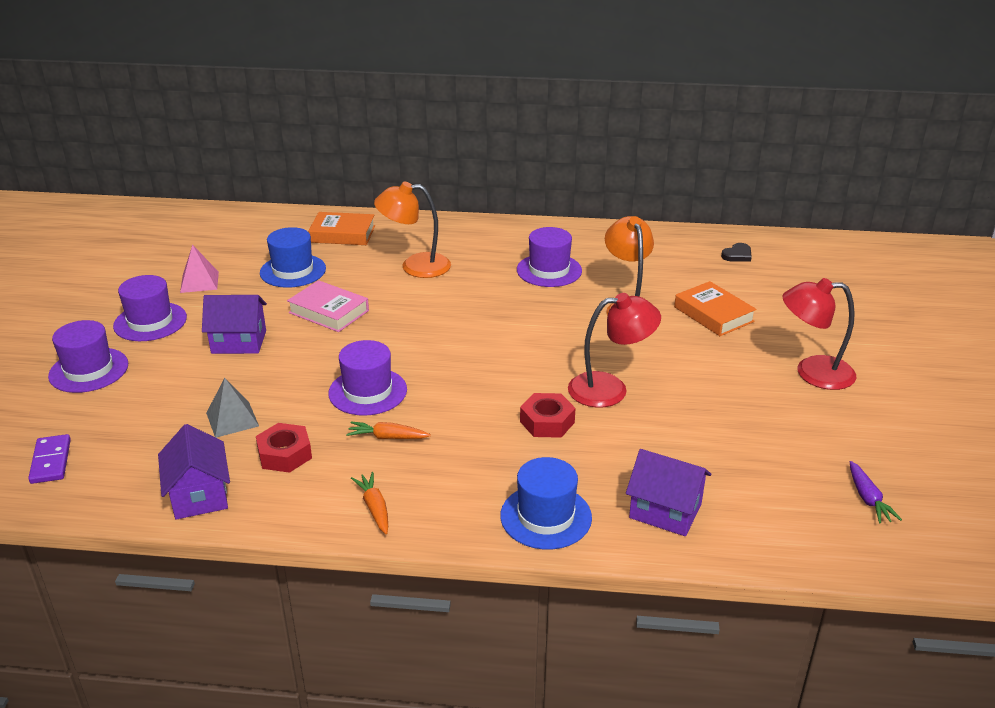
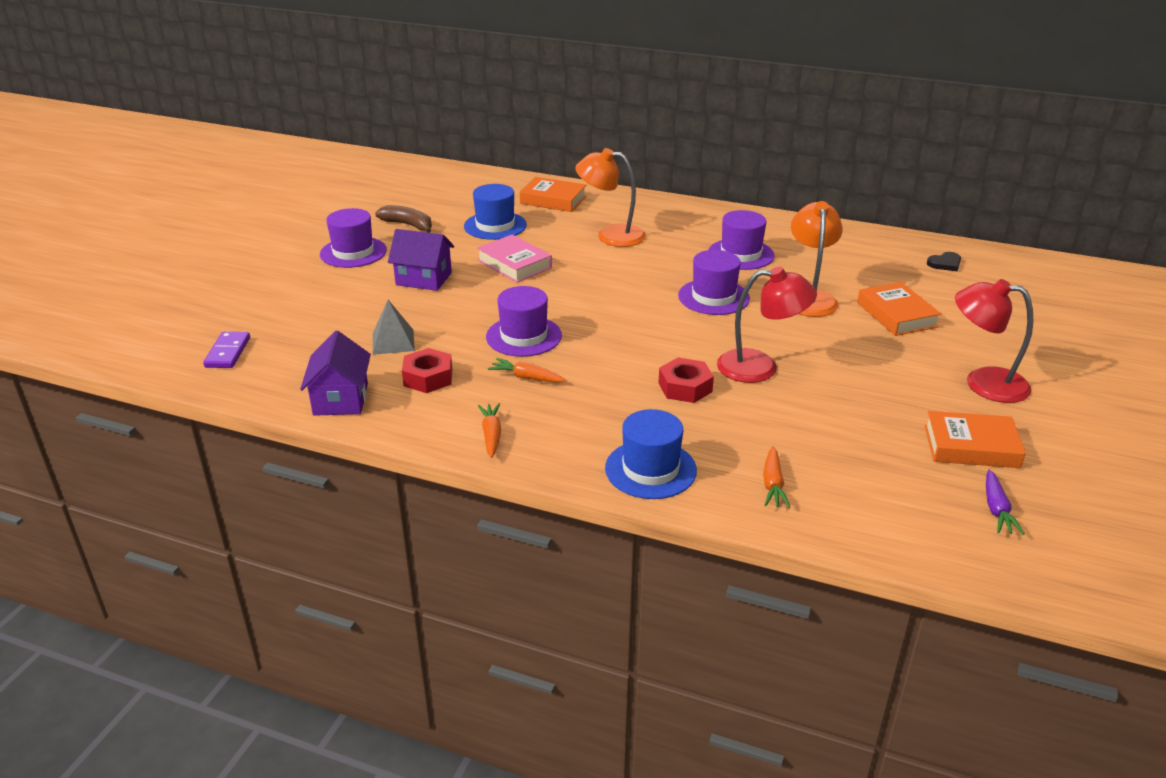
camera: 15 degrees right, 0 degrees up
(89, 370) = (286, 284): purple hat -> purple hat (713, 297)
(199, 282) = (408, 225): pink pyramid -> brown banana
(665, 511) = (773, 484): purple house -> orange carrot
(824, 439) = (971, 446): none -> orange book

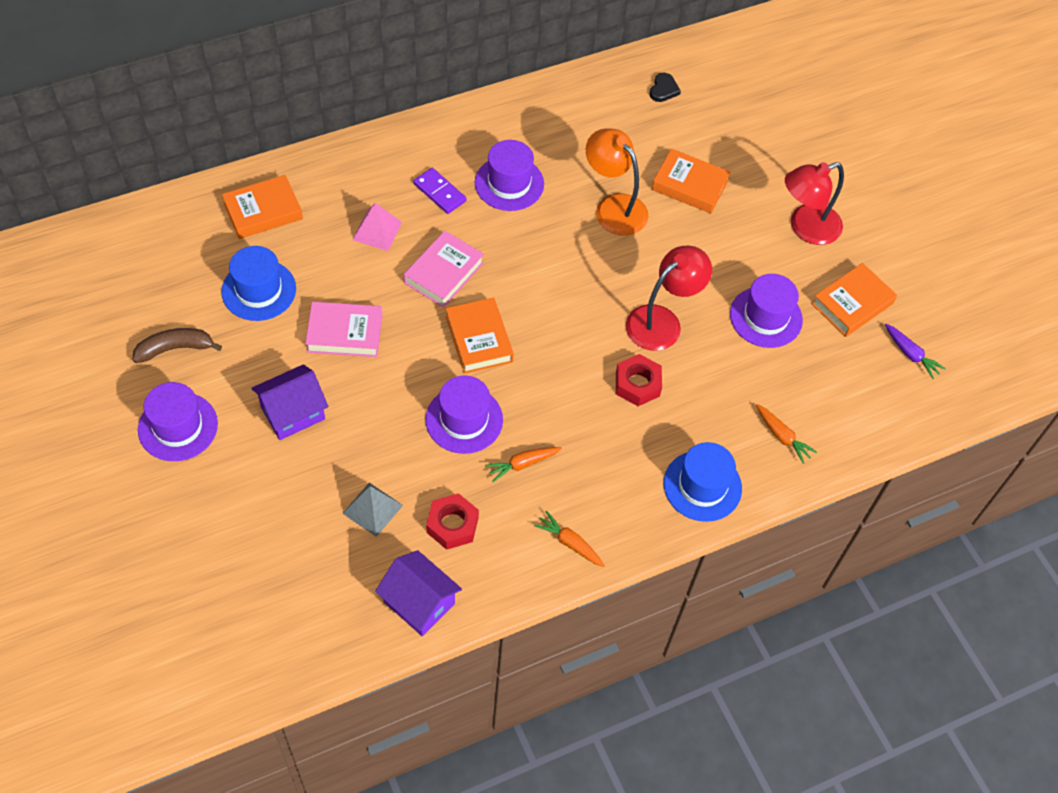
camera: 50 degrees left, 25 degrees up
(228, 352) = (254, 635): purple domino -> purple domino (439, 192)
(599, 308) = (479, 339): none -> orange book
(611, 235) = (377, 231): orange lamp -> pink pyramid
(625, 270) = (443, 273): none -> pink book
(713, 297) = (547, 259): purple hat -> purple hat (766, 317)

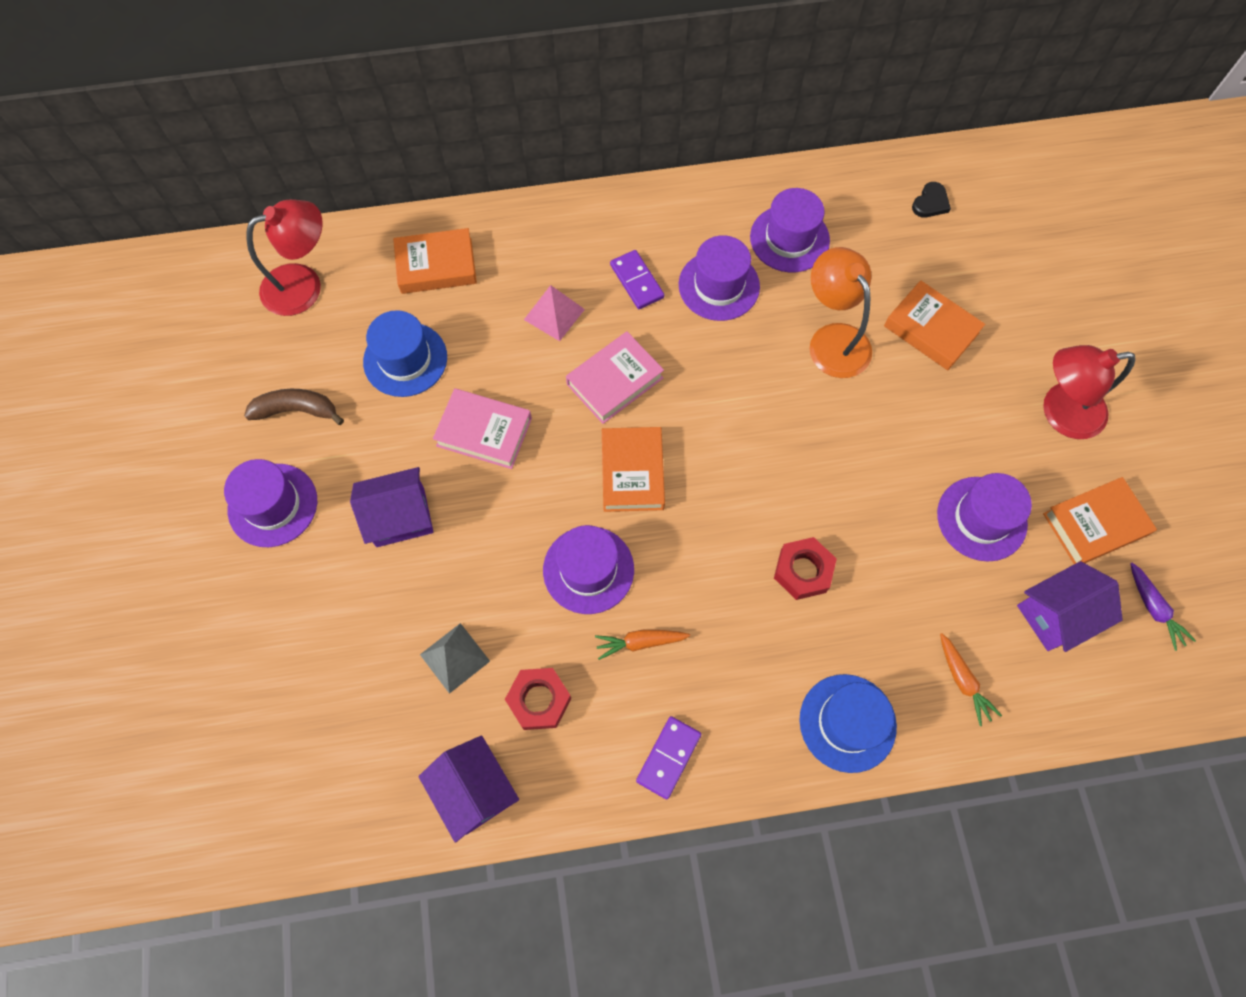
camera: 20 degrees right, 10 degrees up
(557, 137) = (789, 239): none -> purple hat
(569, 543) = (668, 757): orange carrot -> purple domino
(662, 321) = (853, 496): red lamp -> red lamp (304, 285)
(840, 374) = (1056, 615): none -> purple house

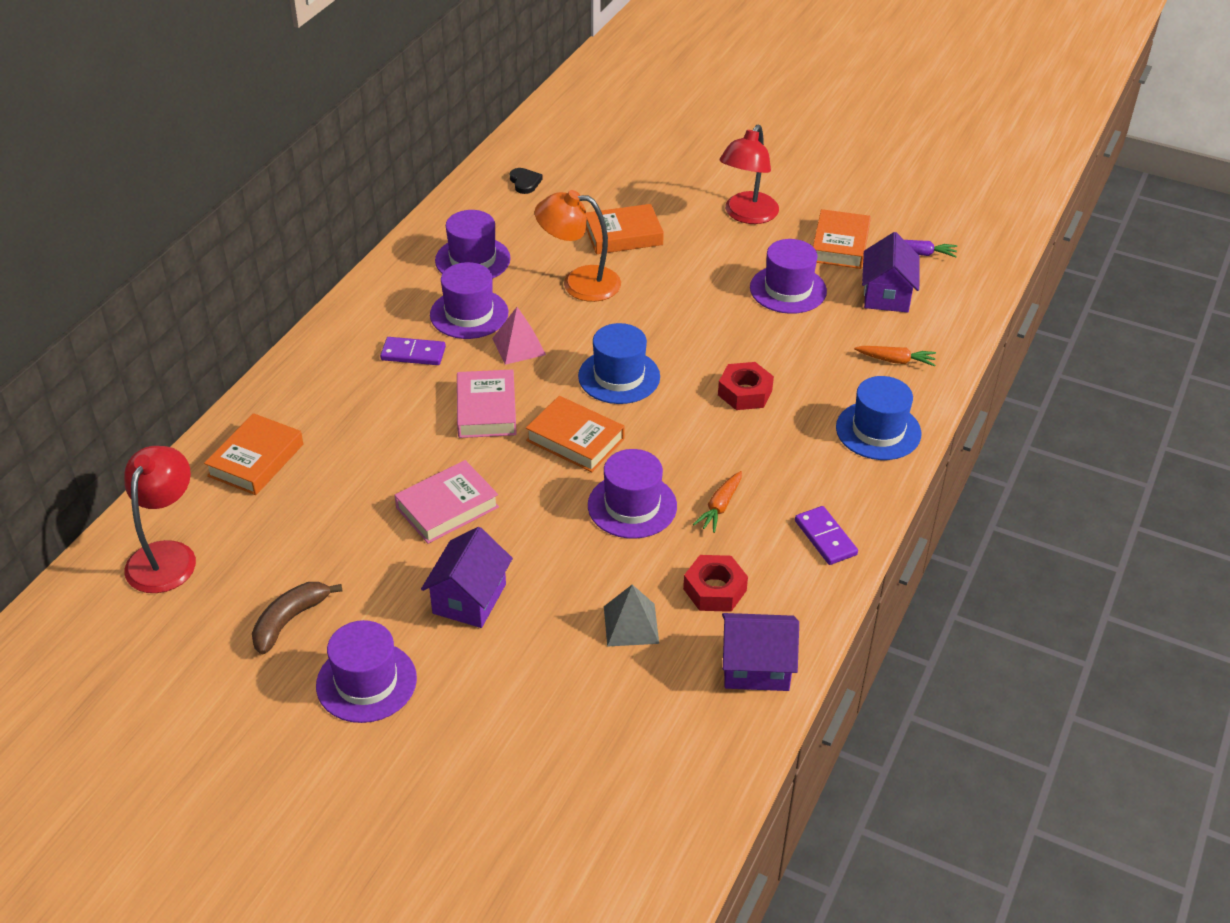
camera: 55 degrees left, 25 degrees down
(405, 359) = (323, 523): blue hat -> blue hat (619, 376)
(554, 314) = (387, 413): pink pyramid -> pink pyramid (518, 346)

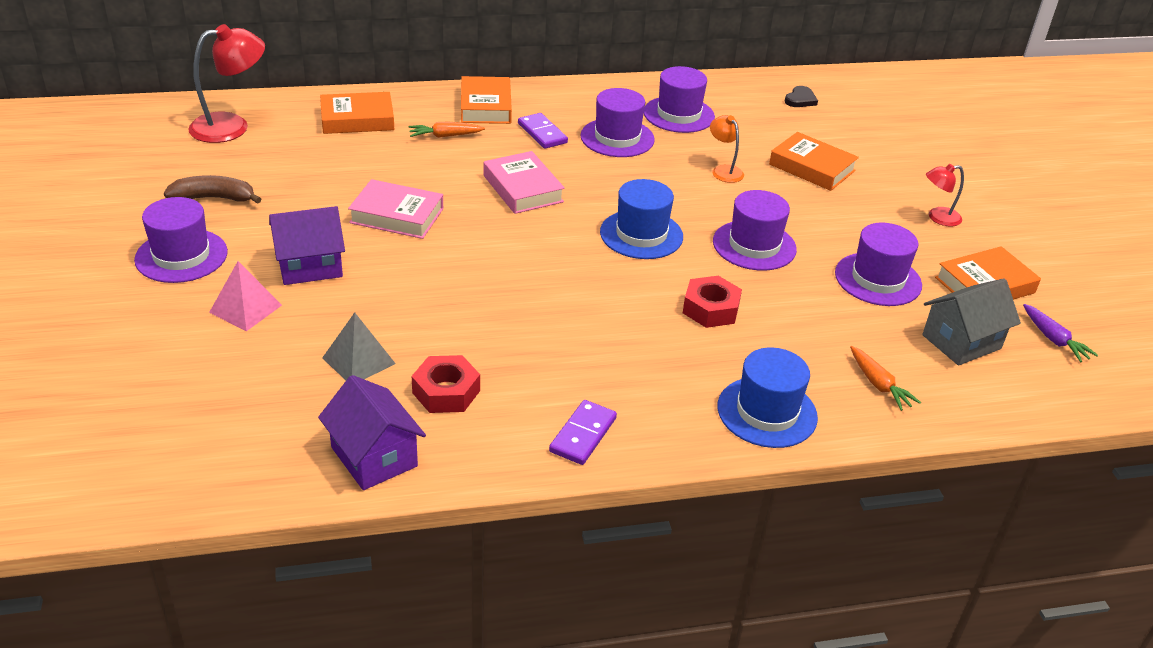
camera: 50 degrees right, 5 degrees down
(486, 410) = (522, 189): pink book -> pink book turned 75 degrees counterclockwise
(518, 346) = (612, 174): pink pyramid -> pink pyramid (245, 308)
(575, 439) = (541, 243): orange book -> orange book (486, 106)
(579, 282) = (724, 170): orange lamp -> orange lamp, size x0.55
(632, 506) = (498, 304): purple hat -> purple hat (754, 245)
(720, 507) = (550, 353): orange carrot -> orange carrot (444, 136)
(747, 215) = (938, 217): red lamp -> red lamp, size x0.55
(886, 295) = (961, 342): purple house -> grey house

